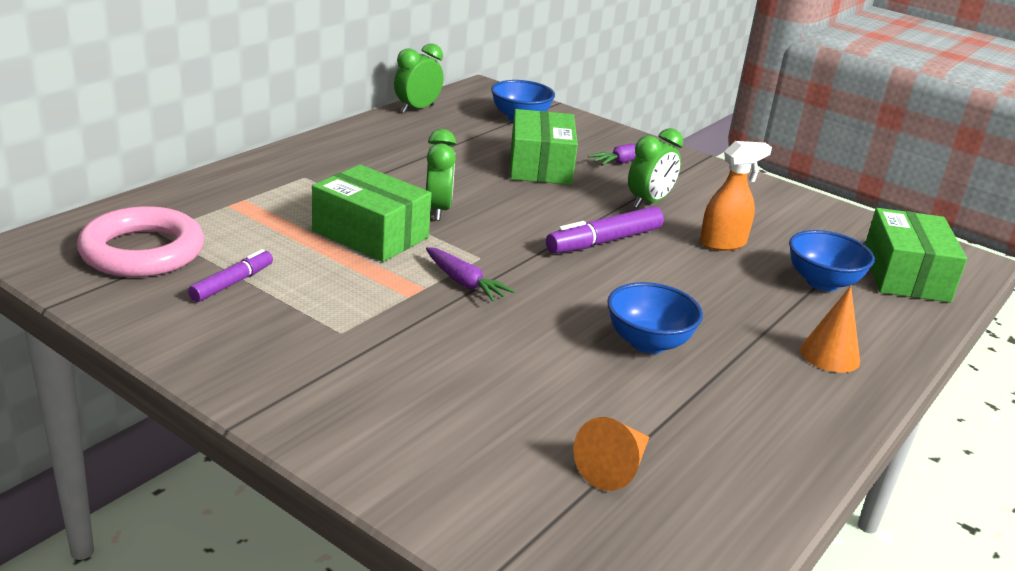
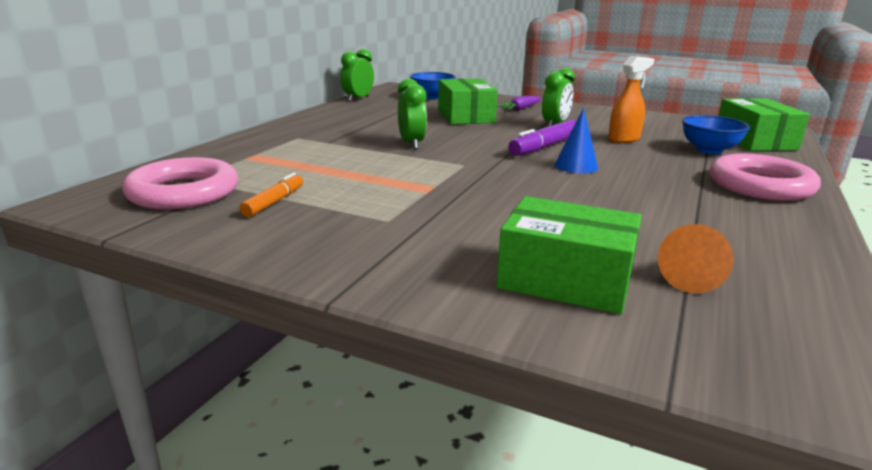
camera: 10 degrees left, 5 degrees down
(232, 283) = (274, 202): purple marker -> orange marker
(370, 234) = (370, 161): green box -> green box (565, 279)
(464, 283) = (464, 179): purple carrot -> none
(618, 282) = (576, 166): none -> blue cone
(648, 343) = (631, 195): blue bowl -> none
(830, 355) = (760, 185): orange cone -> pink ring

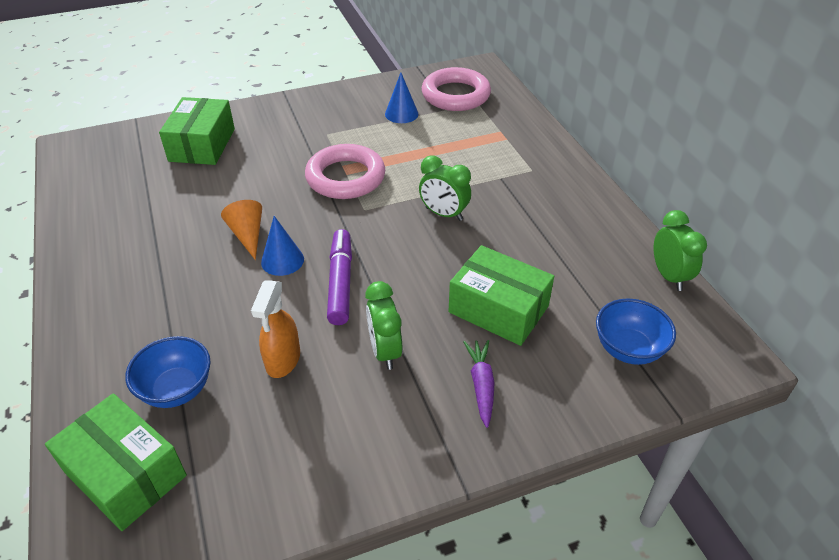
camera: 135 degrees right, 20 degrees up
(274, 202) = (401, 114): orange marker -> blue cone
(565, 279) = (202, 145): green box -> green box turned 60 degrees counterclockwise
(689, 276) = (143, 177): orange cone -> orange cone (247, 235)
(760, 185) = (111, 321): pink ring -> pink ring (345, 177)

